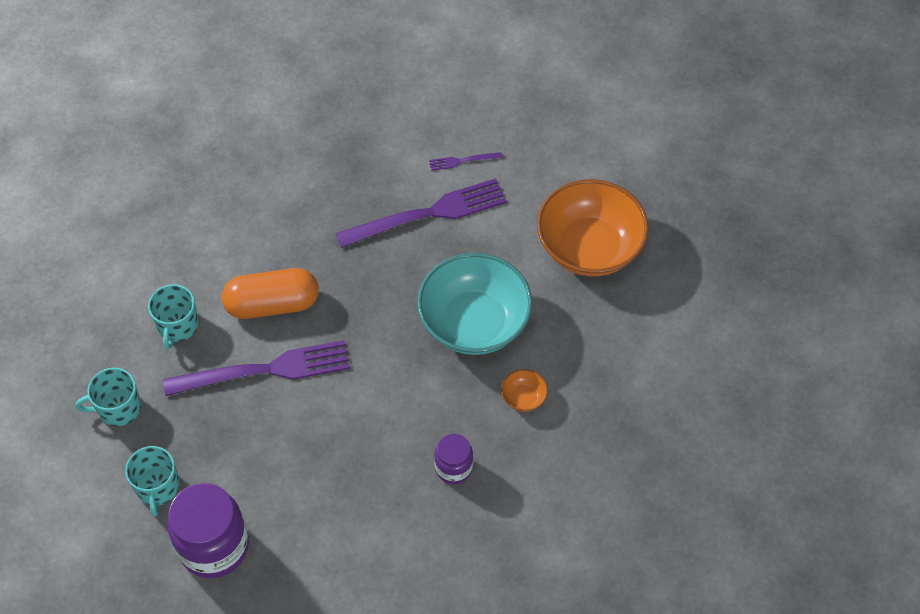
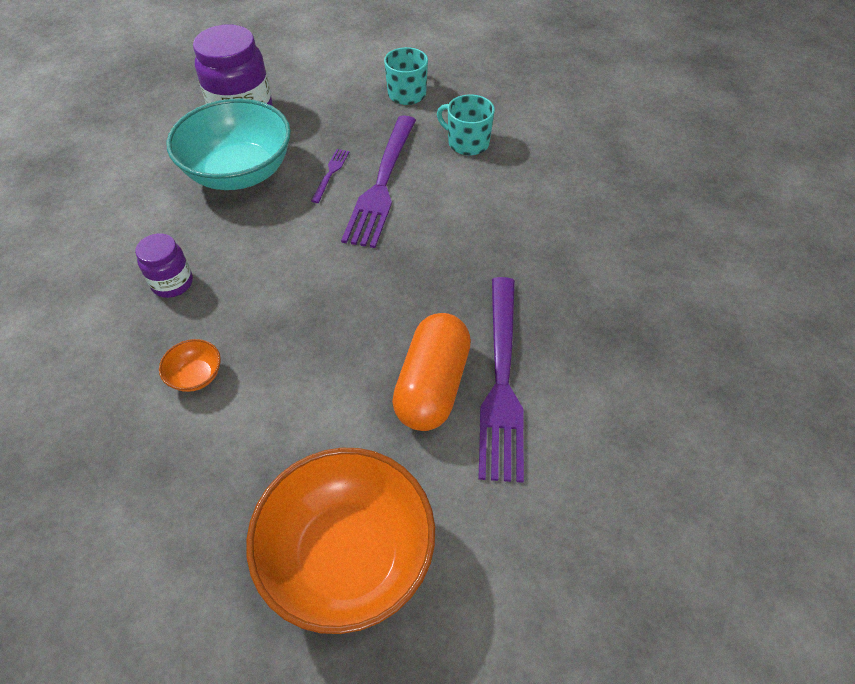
camera: 115 degrees right, 5 degrees down
(157, 487) = (319, 97): turquoise mug -> none
(272, 304) = (452, 209): orange capsule -> orange capsule (432, 385)
(462, 161) = (572, 454): purple fork -> purple fork (331, 173)
(474, 323) = (322, 367): turquoise bowl -> turquoise bowl (239, 172)

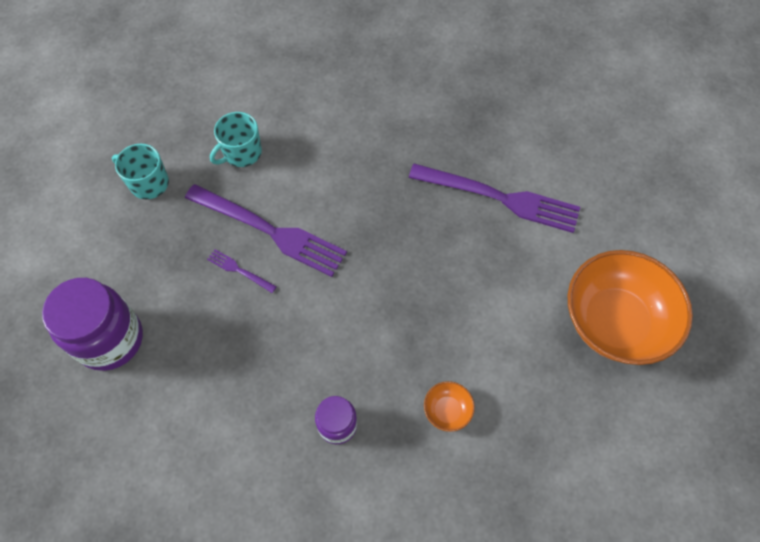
camera: 75 degrees left, 10 degrees up
(239, 172) = (206, 352): turquoise bowl -> none
(432, 385) = (494, 242): orange capsule -> none

